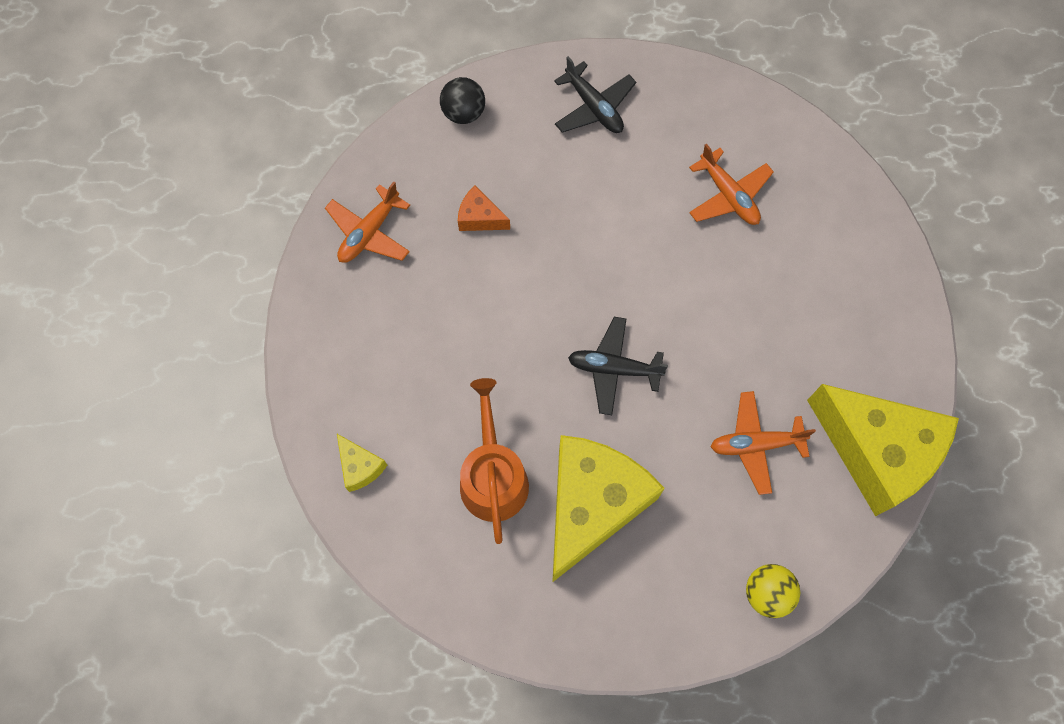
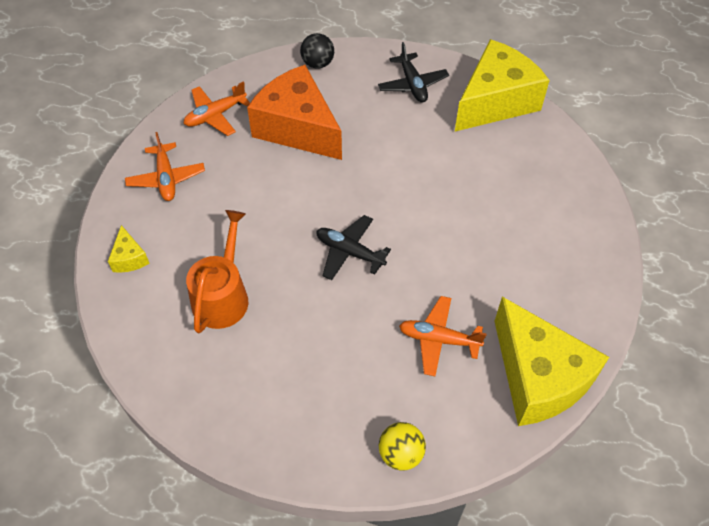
camera: 20 degrees right, 15 degrees down
(480, 218) = (297, 128): orange cheese -> orange cheese, size x2.40
(592, 504) = (288, 340): yellow cheese -> yellow cheese (495, 101)
(728, 195) = (489, 165): orange plane -> orange plane (166, 178)

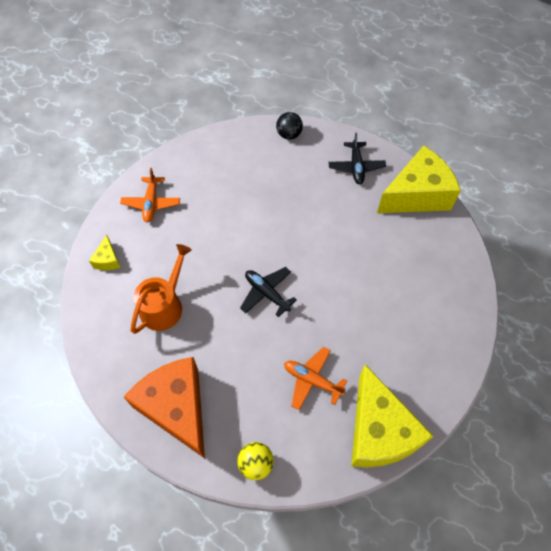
camera: 15 degrees right, 5 degrees up
(215, 115) = (201, 161): orange plane -> none
(297, 128) = (258, 184): orange cheese -> orange cheese (176, 408)

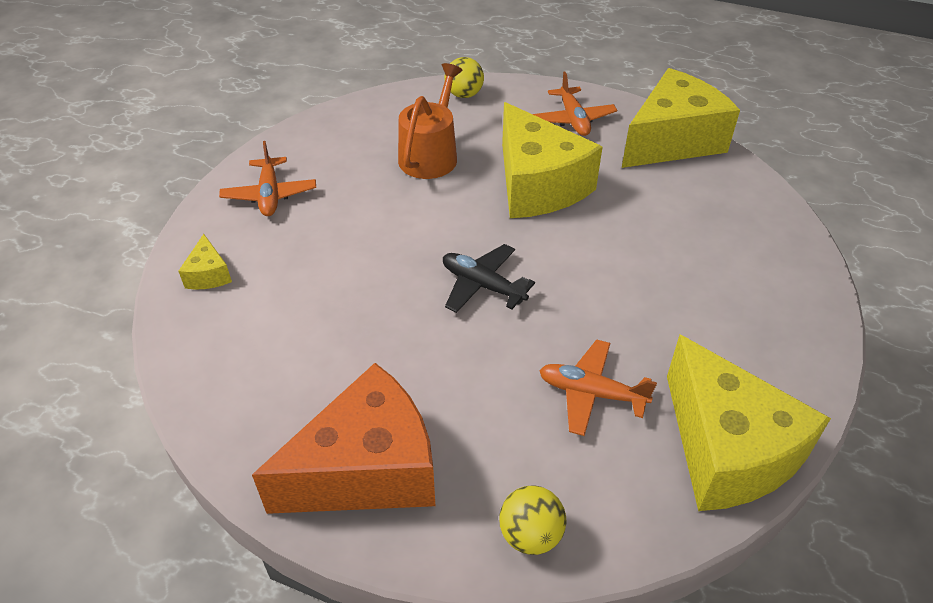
camera: 10 degrees left, 15 degrees down
(164, 305) = (315, 323): orange watering can -> orange watering can (430, 155)
(176, 408) = (367, 469): orange cheese -> orange cheese turned 105 degrees clockwise
(289, 135) = (464, 94): black ball -> yellow ball
(319, 220) = (537, 185): none -> yellow cheese
(356, 167) = (573, 119): black plane -> orange plane

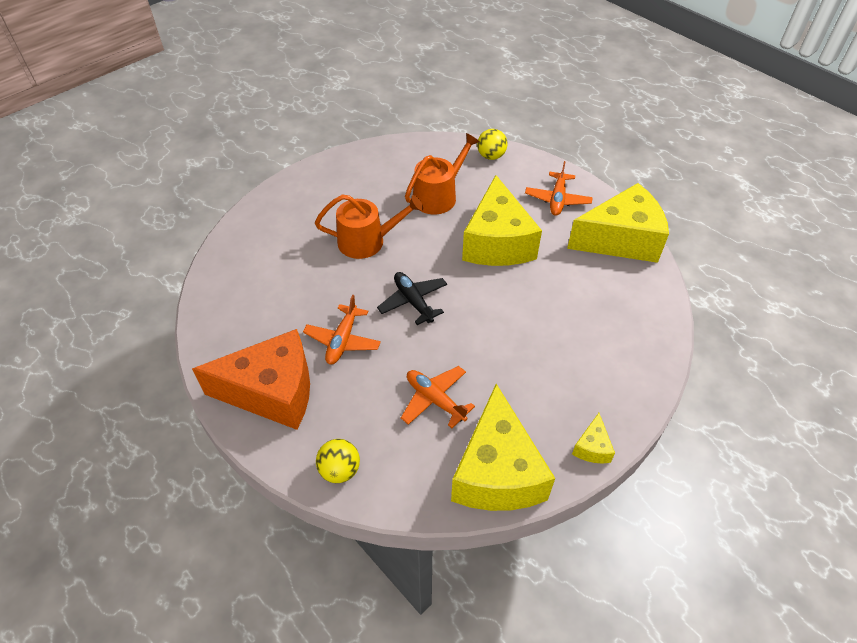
camera: 25 degrees right, 5 degrees up
(208, 274) = (253, 235): yellow cheese -> yellow cheese (592, 447)
(270, 195) = (319, 192): orange plane -> orange plane (342, 340)
(374, 233) = (367, 241): none -> orange watering can

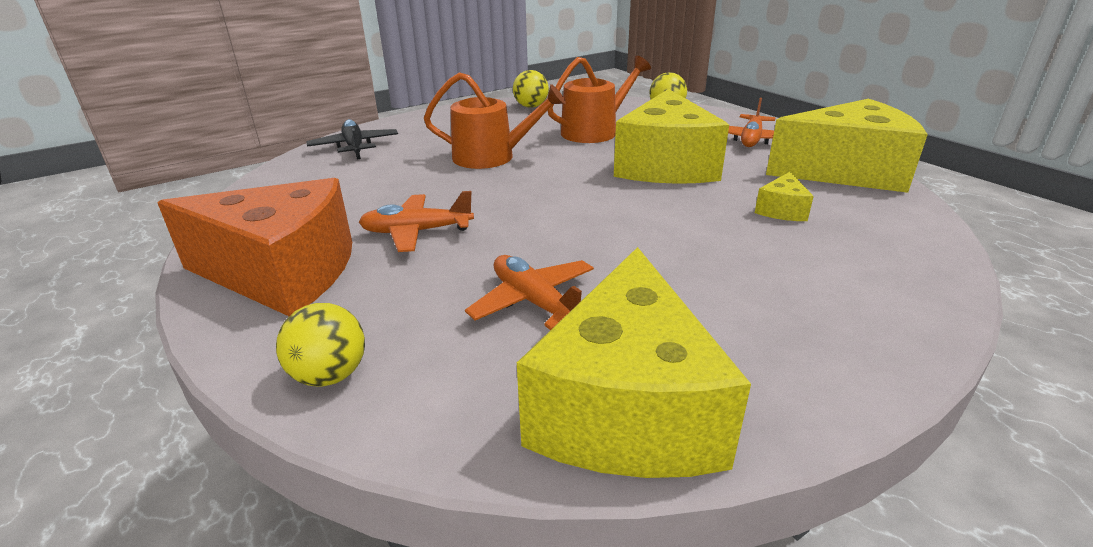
camera: 10 degrees right, 20 degrees down
(342, 340) = (417, 232): orange plane -> orange plane turned 60 degrees clockwise
(379, 158) = (531, 106): none -> yellow ball
(413, 301) = (534, 205): black plane -> black plane (355, 147)
(592, 447) = (827, 391): yellow cheese -> yellow cheese (782, 210)

